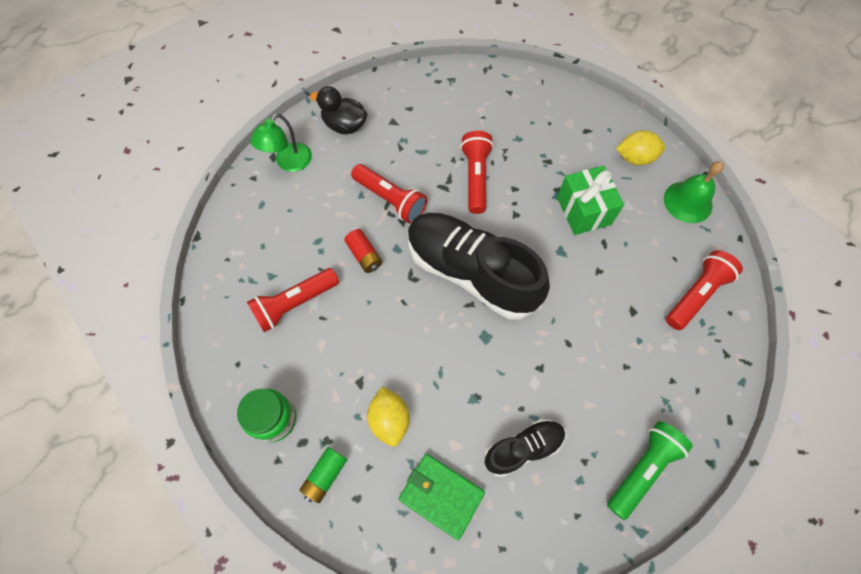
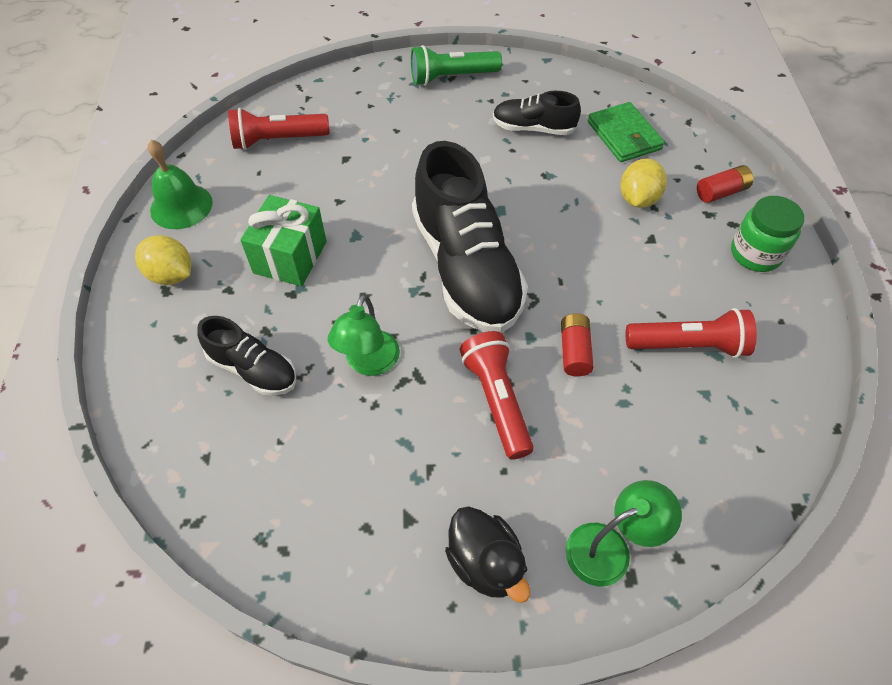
camera: 145 degrees left, 10 degrees down
(325, 475) = (721, 192): green battery -> red battery
(475, 178) = (369, 363): red flashlight -> green lamp
(532, 139) = (253, 369): none -> black shoe

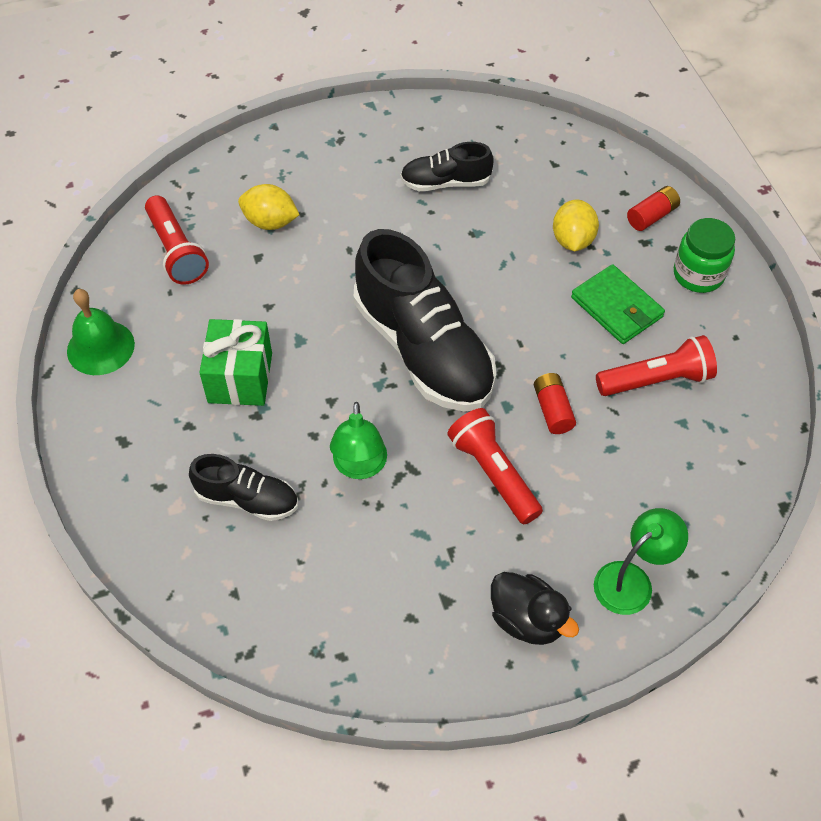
camera: 15 degrees left, 0 degrees up
(171, 275) = (122, 424): yellow lemon -> yellow lemon (270, 222)
(278, 140) = (176, 251): red flashlight -> red flashlight turned 90 degrees counterclockwise
(452, 77) = (340, 139): green flashlight -> none
(624, 135) = (541, 173): green wallet -> green wallet (616, 307)

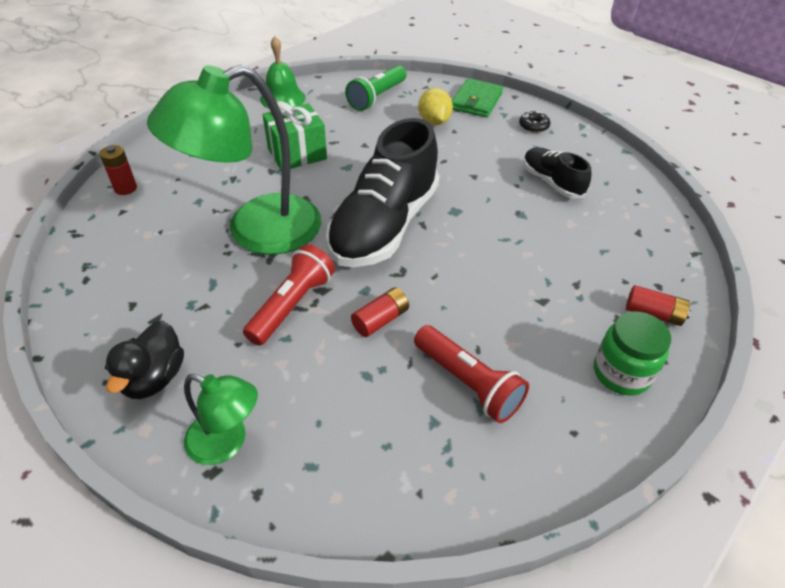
camera: 60 degrees right, 10 degrees down
(176, 251) = (377, 97): red flashlight -> green flashlight
(188, 579) = (125, 188): none -> red battery
(247, 499) = (200, 190): black shoe -> none
(343, 142) = (533, 126): none -> black donut
(359, 467) = (256, 231): green lamp -> green lamp, size x2.05
(572, 240) = (570, 271): yellow lemon -> none
(616, 307) = (525, 325): green wallet -> green wallet (476, 101)

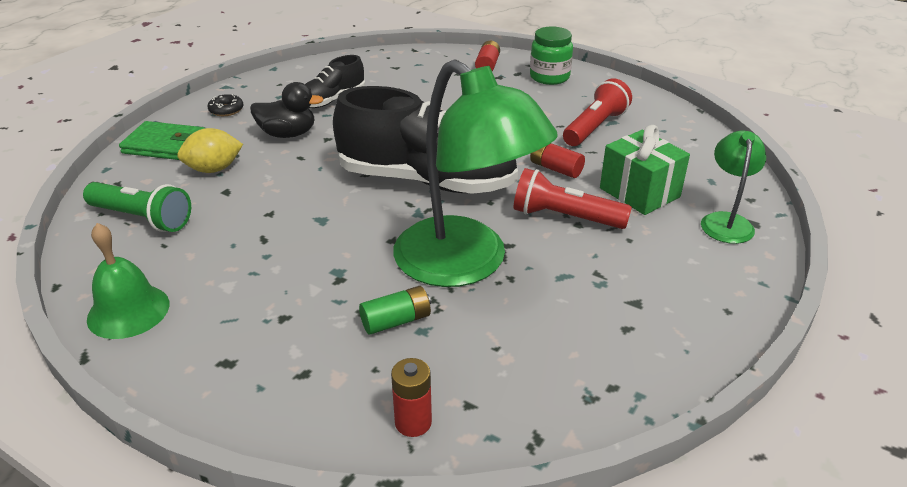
camera: 100 degrees left, 10 degrees down
(154, 378) = (701, 279): black duck -> black duck (288, 134)
(214, 191) = (396, 321): none -> green battery
(297, 154) = (296, 264): green gift -> green gift (639, 192)

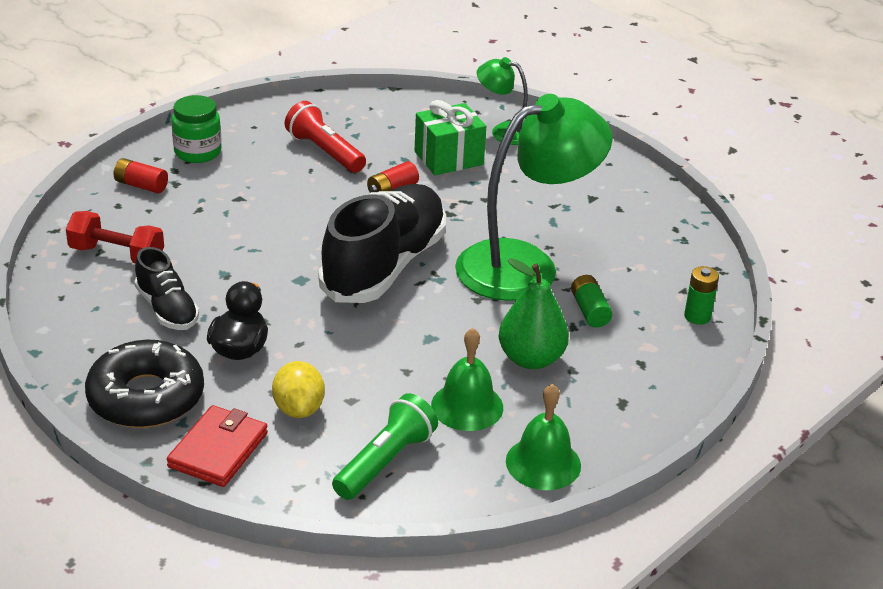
camera: 80 degrees left, 0 degrees up
(165, 145) = (218, 450): green wallet -> red wallet
(218, 253) = (467, 406): none -> green bell
(226, 110) = (146, 397): black donut -> black donut, size x2.47
(298, 286) = (531, 359): none -> green pear
(393, 73) = (117, 255): none -> red dumbbell
(413, 422) = (697, 316): red battery -> green battery
(565, 217) = (473, 203): red flashlight -> none

